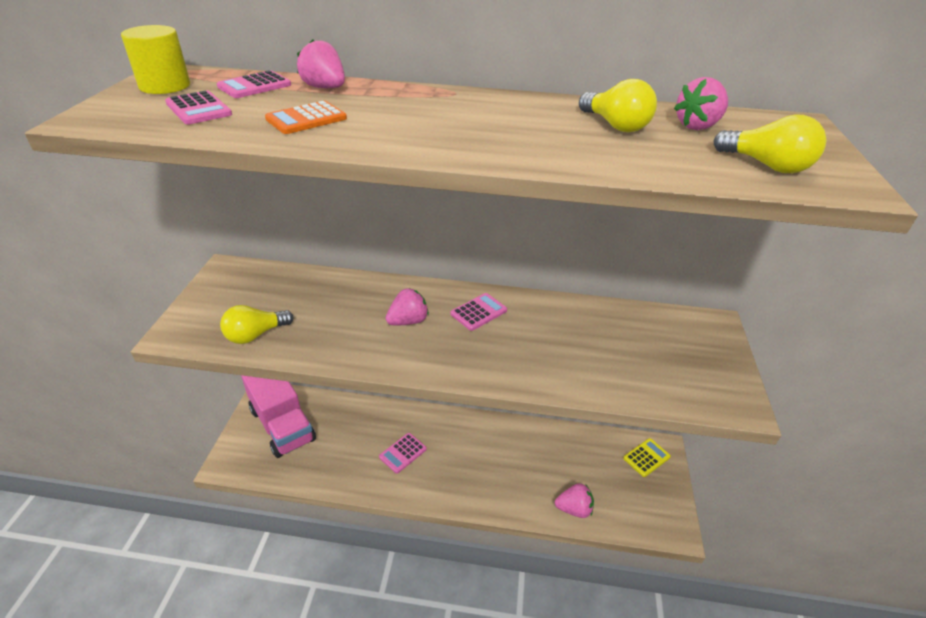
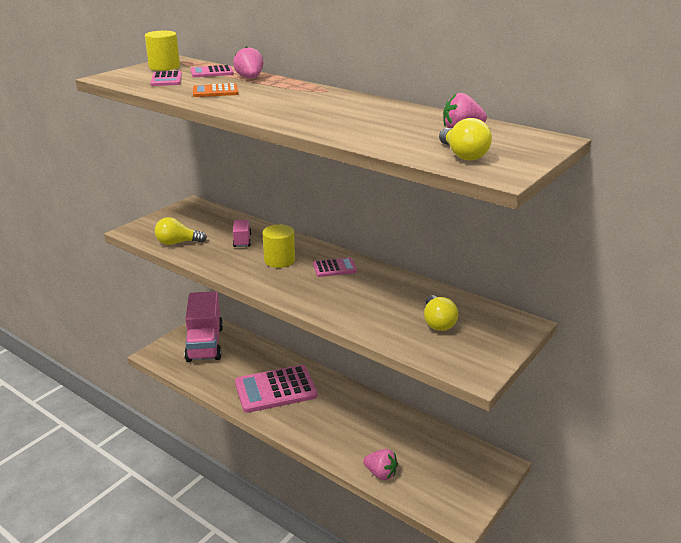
camera: 30 degrees right, 10 degrees down
(338, 306) = (242, 240): none -> pink truck
(403, 453) = (275, 389): pink calculator -> pink calculator, size x2.08
(408, 321) = (279, 260): pink strawberry -> yellow cylinder
(615, 125) = (400, 121): yellow light bulb -> yellow light bulb (437, 322)
(646, 457) = (479, 465): yellow calculator -> none

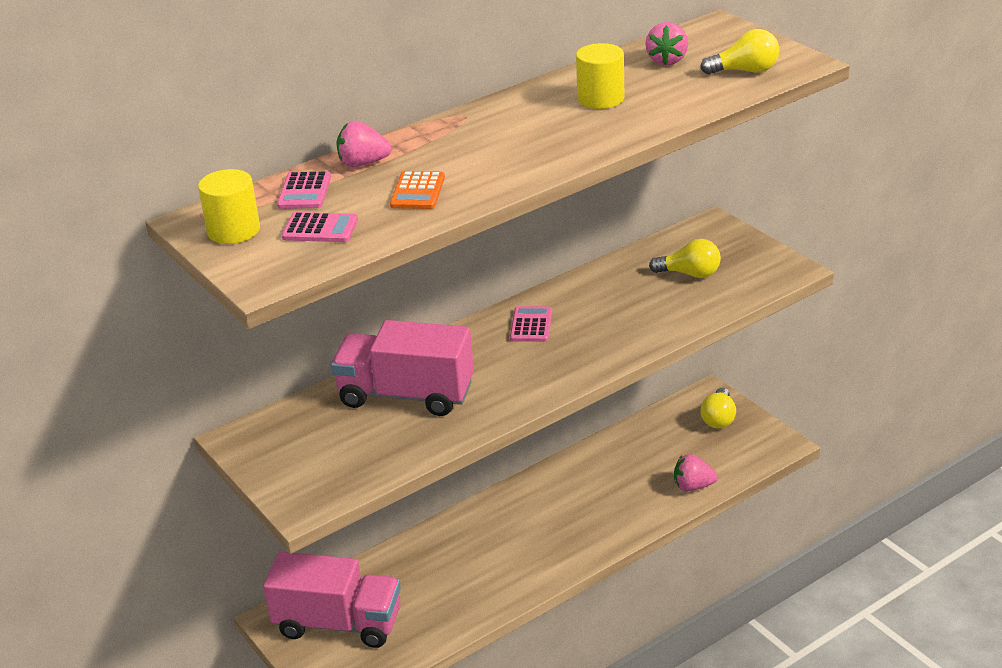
camera: 70 degrees left, 5 degrees up
(178, 243) = (377, 458): yellow light bulb -> yellow light bulb (718, 418)
(242, 240) = (406, 395): pink truck -> pink truck, size x2.29
(275, 389) = (495, 556): pink calculator -> none
(279, 260) = (486, 367): yellow cylinder -> yellow cylinder (600, 99)
(381, 473) = (693, 486): pink strawberry -> pink strawberry turned 135 degrees counterclockwise

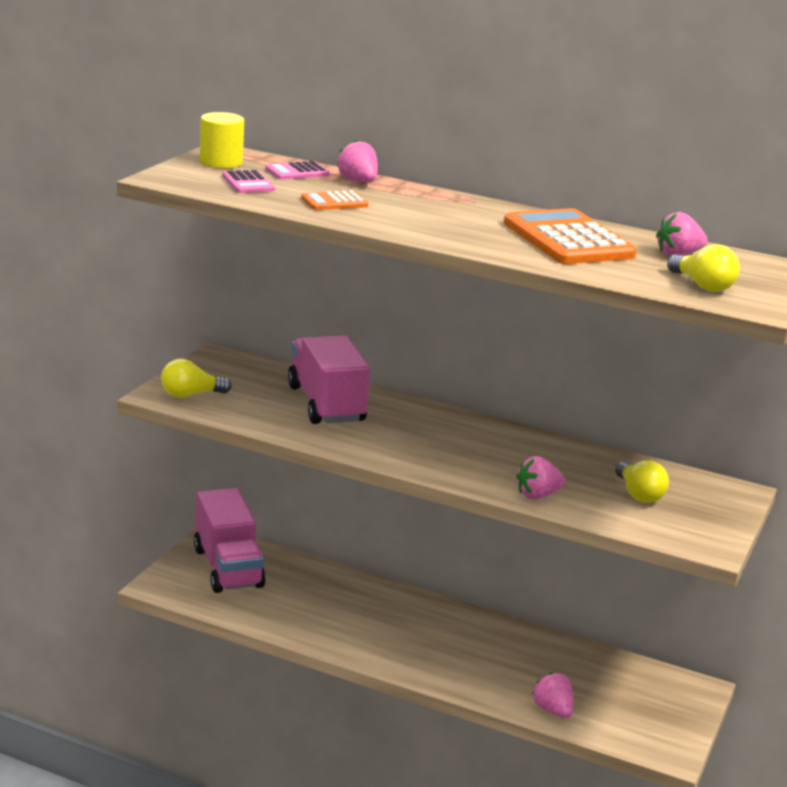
camera: 55 degrees right, 10 degrees down
(531, 325) = (474, 435): pink calculator -> none
(600, 99) = (568, 239): yellow cylinder -> orange calculator
(662, 326) = (537, 495): none -> pink strawberry
(718, 418) = (669, 703): yellow light bulb -> yellow light bulb (190, 395)

